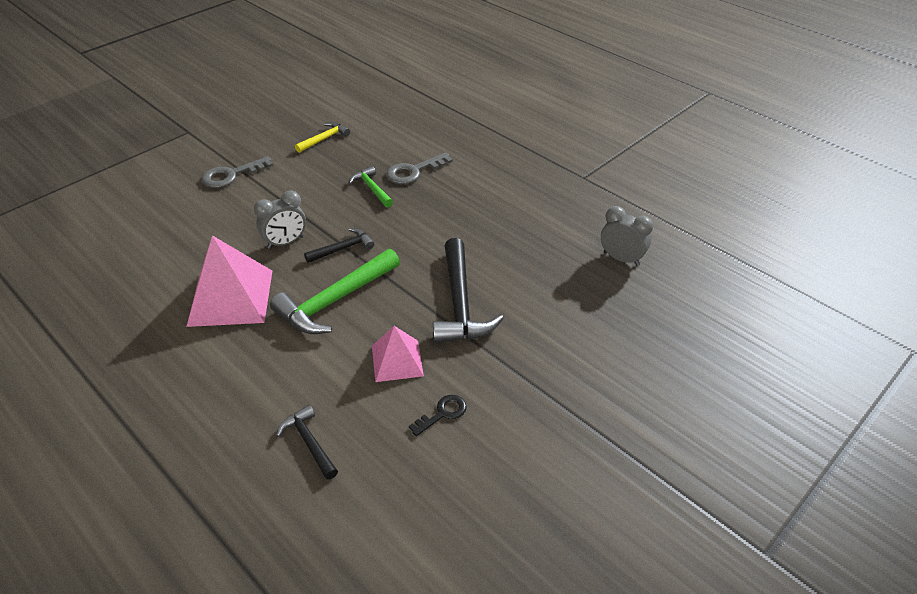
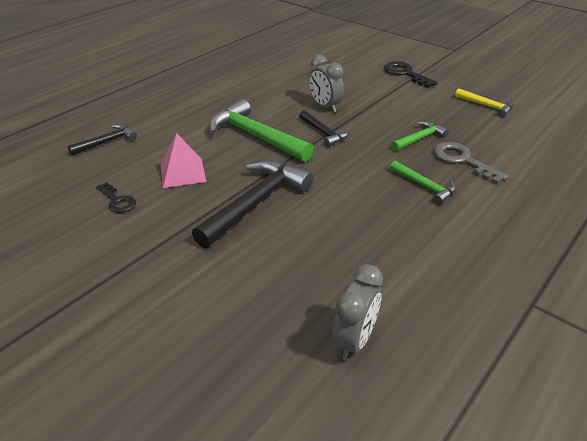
camera: 85 degrees right, 5 degrees down
(231, 297) = (256, 94): pink pyramid -> none
(232, 175) = (405, 74): grey key -> black key
(449, 198) = (425, 186): none -> green hammer
(460, 303) = (256, 203): black hammer -> black hammer turned 135 degrees clockwise

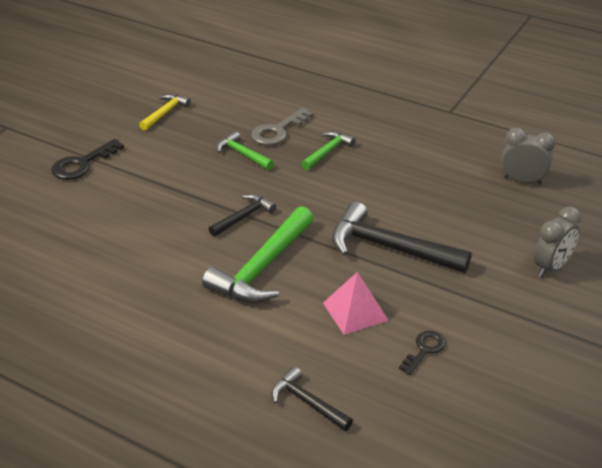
camera: 100 degrees left, 0 degrees up
(325, 106) = (179, 221): grey clock -> grey clock (551, 267)

